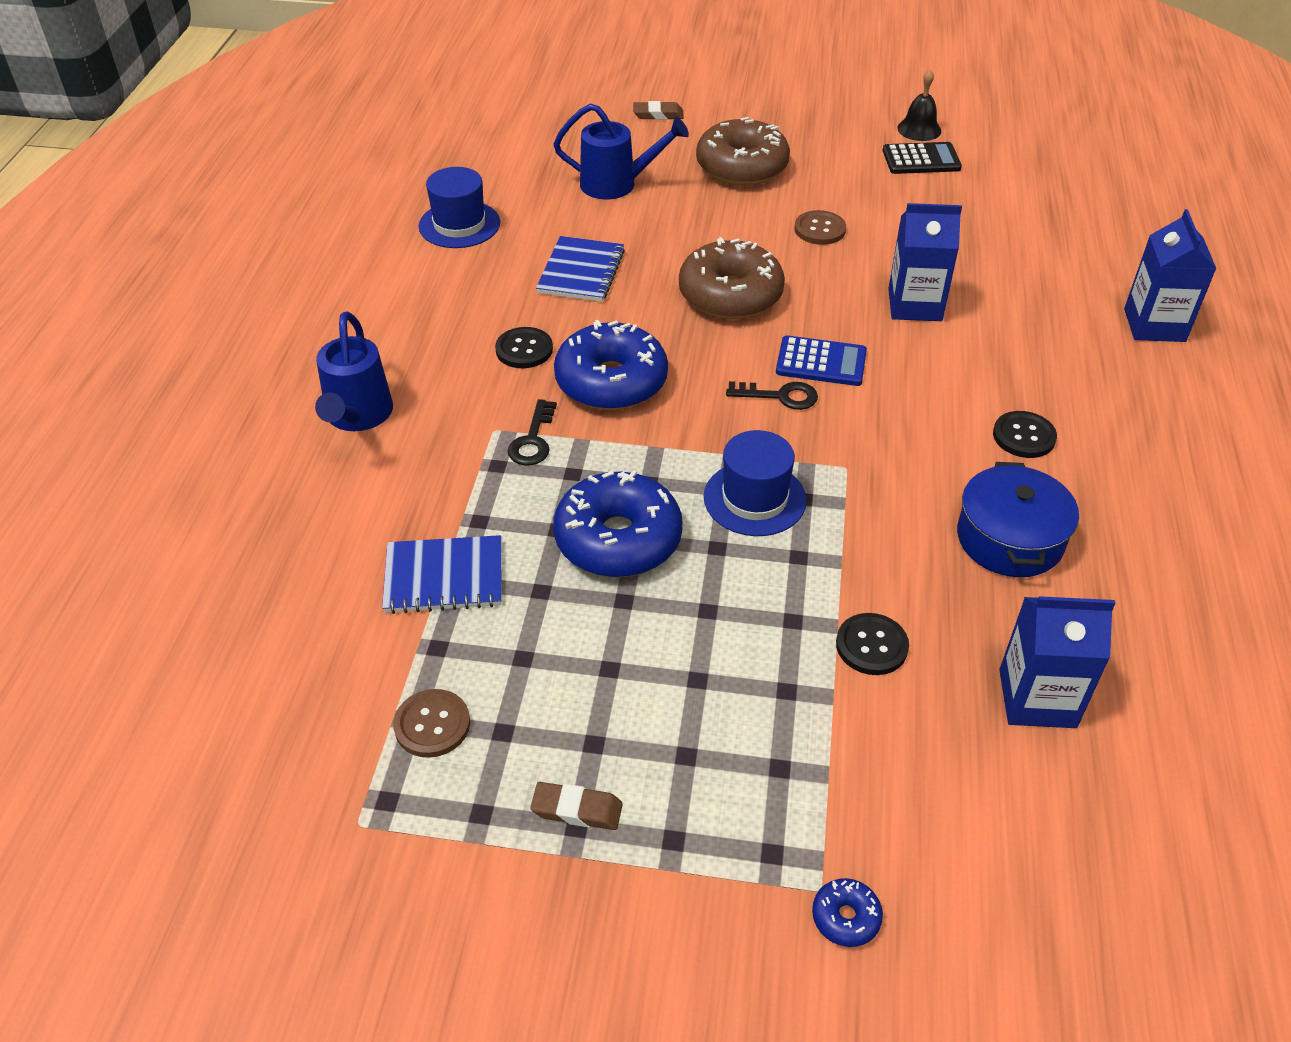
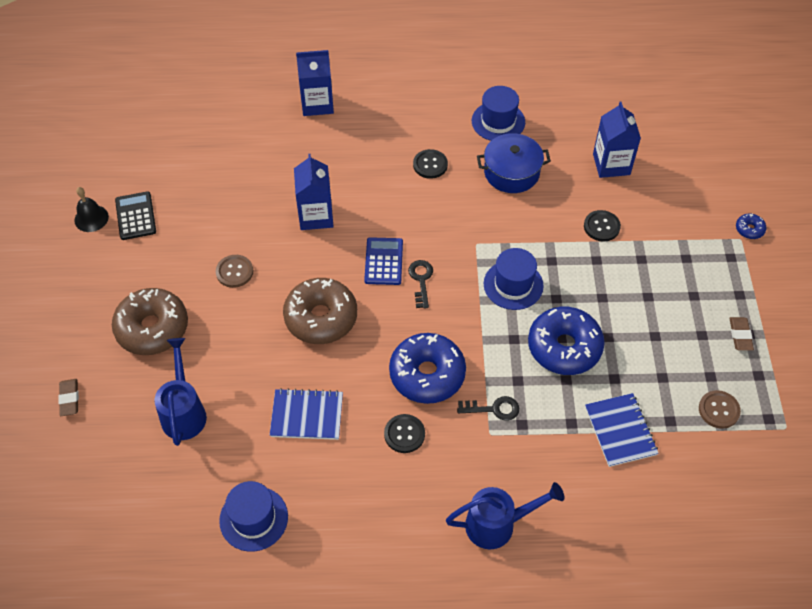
camera: 100 degrees left, 10 degrees up
(1141, 541) = (498, 121): none -> blue hat

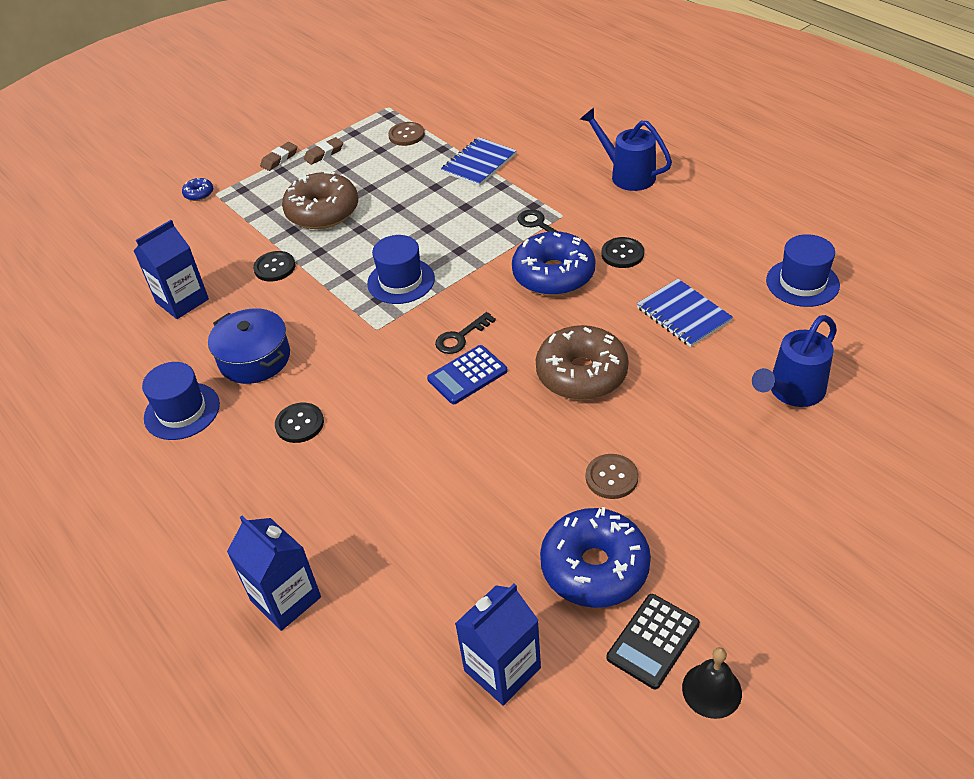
camera: 125 degrees left, 10 degrees down
(69, 399) = (905, 486): brown eraser -> brown eraser (279, 159)
(152, 328) = (754, 489): brown donut -> brown donut (322, 211)
(316, 216) = (466, 466): blue carton -> blue carton (502, 669)
(564, 347) = (435, 222): blue donut -> blue donut (594, 567)

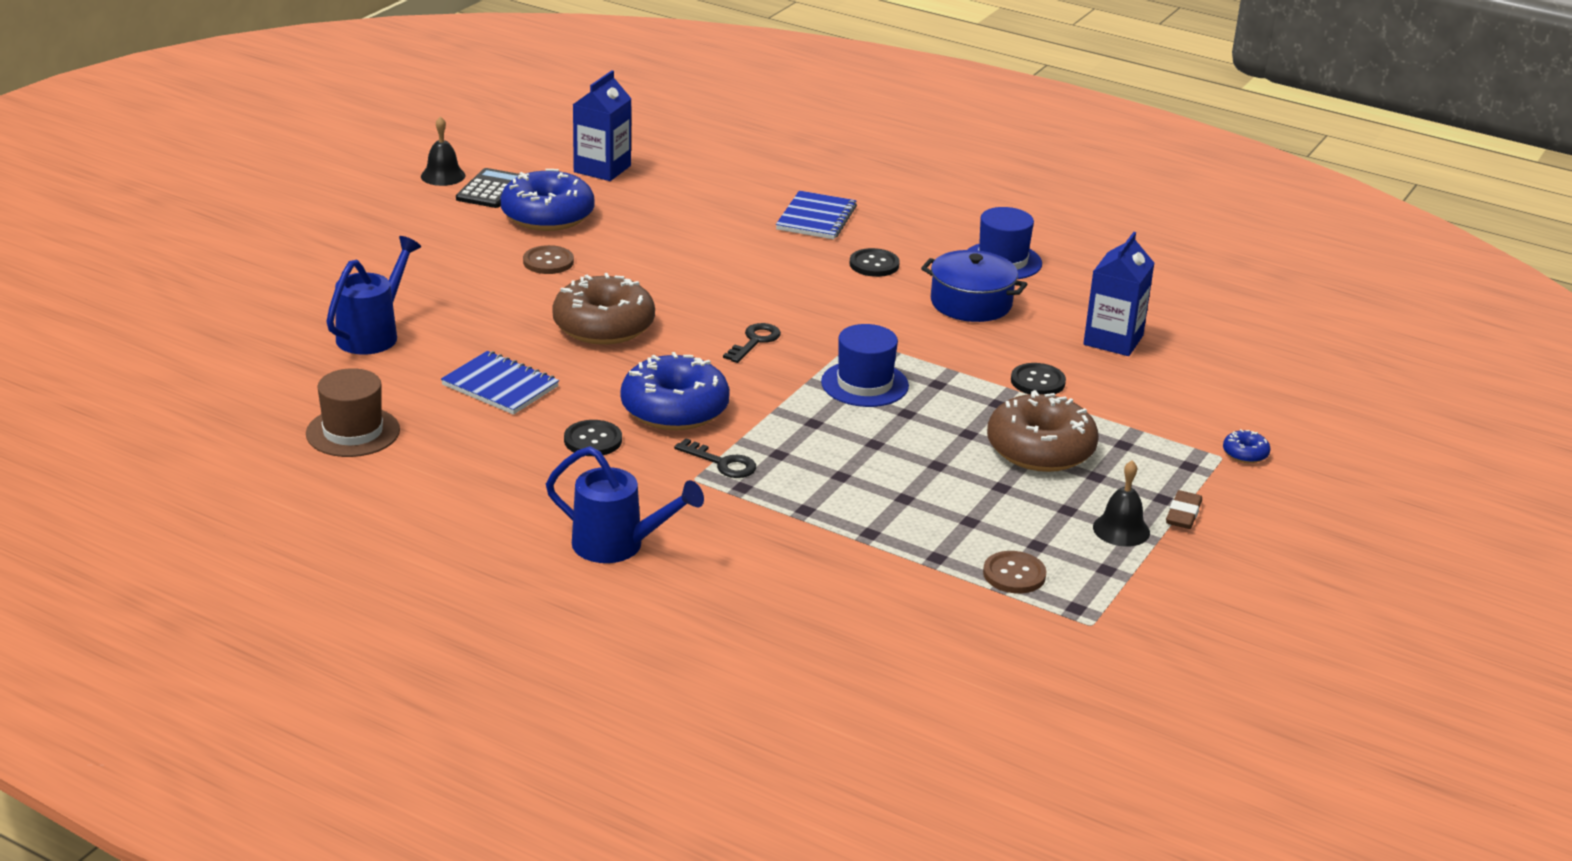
camera: 155 degrees right, 15 degrees down
(286, 599) = (793, 179): blue carton -> none
(324, 154) = (1121, 530): brown eraser -> black bell
(467, 375) = (727, 313): blue calculator -> none
(479, 164) = (860, 539): blue notebook -> blue notebook (816, 218)
(802, 283) = (353, 432): blue hat -> brown hat

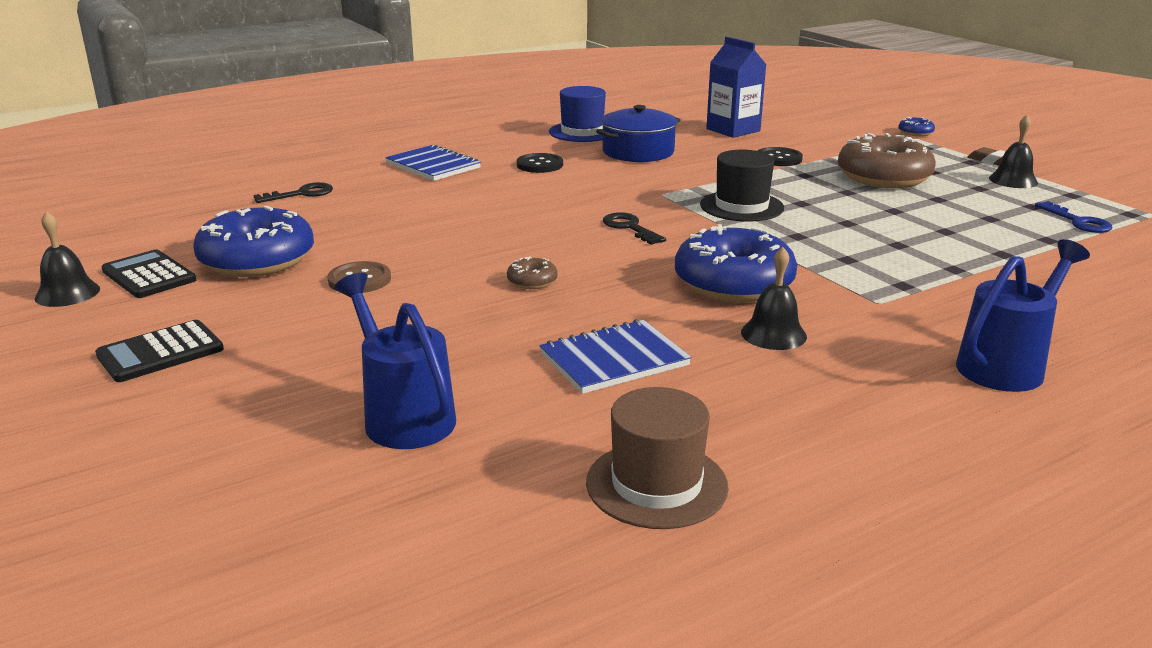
camera: 60 degrees left, 5 degrees down
(391, 235) = (160, 352): none -> black calculator
(593, 440) = (773, 334): black button -> black bell
(602, 169) = (201, 218): blue carton -> none
(603, 326) = (532, 281): brown donut -> brown donut, size x0.42
(722, 463) = (852, 284): black key -> black key (301, 194)
(864, 384) = (741, 206): blue hat -> black hat
(1014, 574) = (1078, 221): brown button -> blue key

